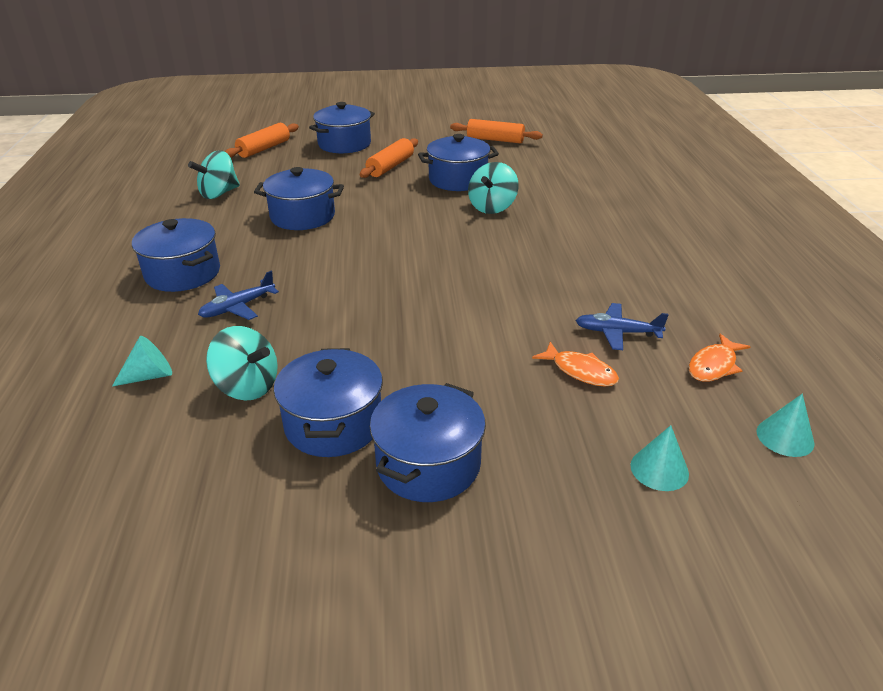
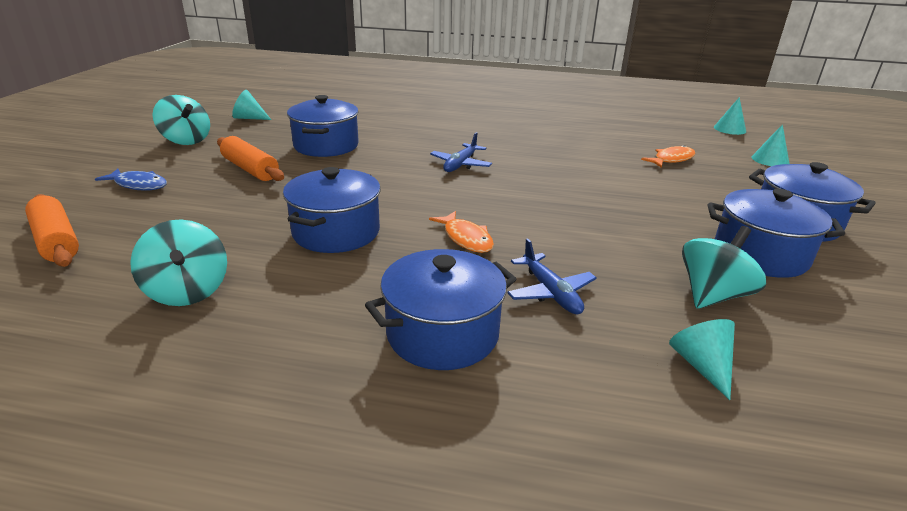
camera: 75 degrees left, 5 degrees down
(344, 144) = (139, 185): blue pot -> blue fish
(492, 207) = (402, 143): turquoise spinning top -> turquoise spinning top (186, 140)
(495, 140) = (249, 118): orange rolling pin -> turquoise cone
(617, 332) = (623, 141): blue plane -> blue plane (460, 164)
(714, 366) = (662, 128): orange fish -> orange fish (466, 238)

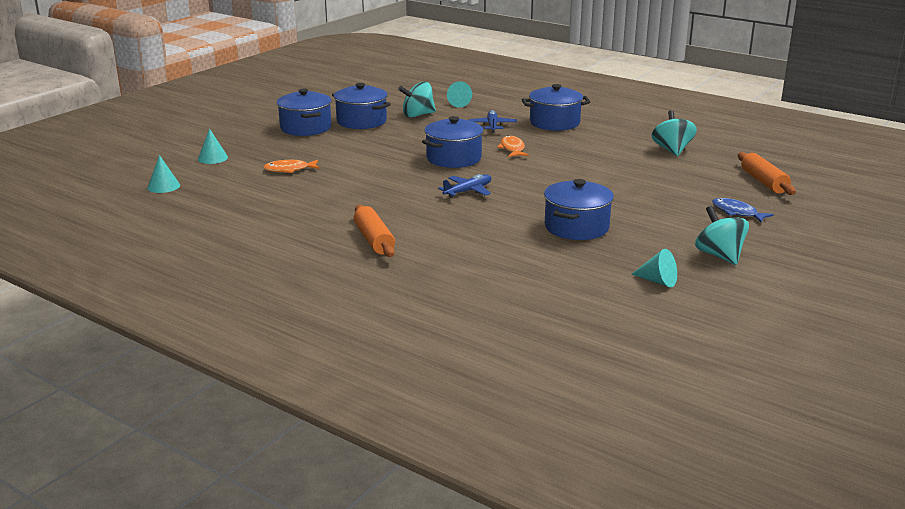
camera: 155 degrees left, 5 degrees down
(250, 169) = (648, 213): orange rolling pin -> orange rolling pin (374, 240)
(336, 232) = (589, 162): blue pot -> blue pot (453, 158)

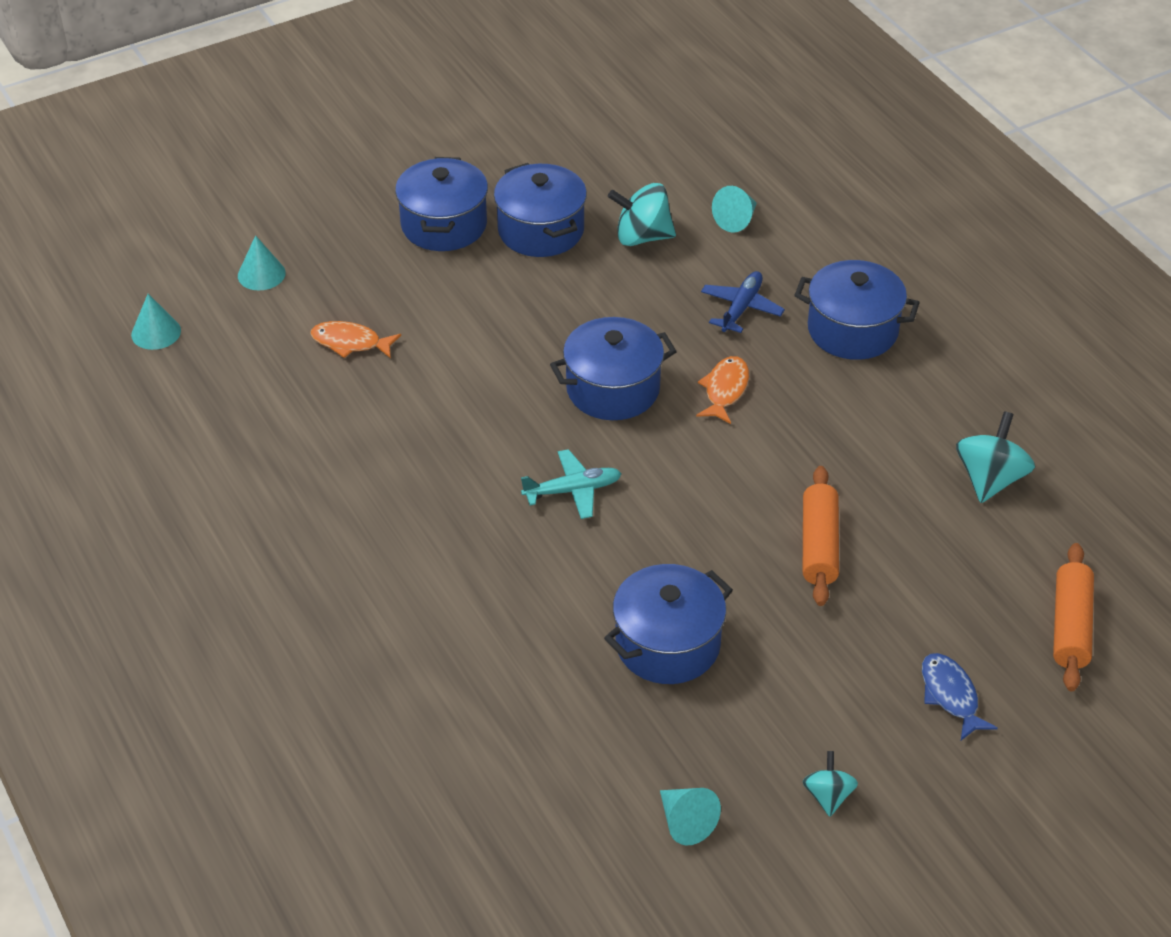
camera: 25 degrees right, 20 degrees up
(374, 240) = (358, 572): orange rolling pin -> orange rolling pin (819, 545)
(468, 191) = (573, 490): blue plane -> turquoise plane
(719, 255) = (828, 796): turquoise spinning top -> turquoise spinning top, size x0.60

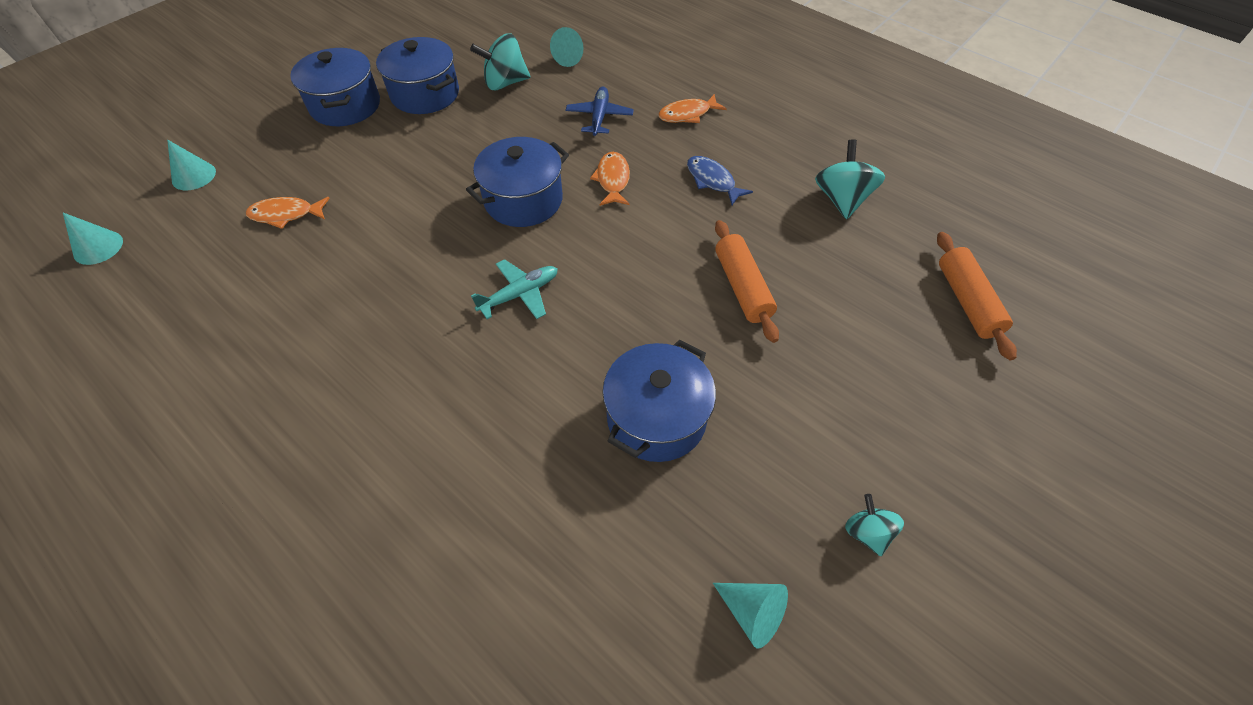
camera: 20 degrees left, 10 degrees up
(852, 330) = (687, 114): blue pot -> orange fish
(950, 695) = (913, 392): blue fish -> blue fish (712, 181)

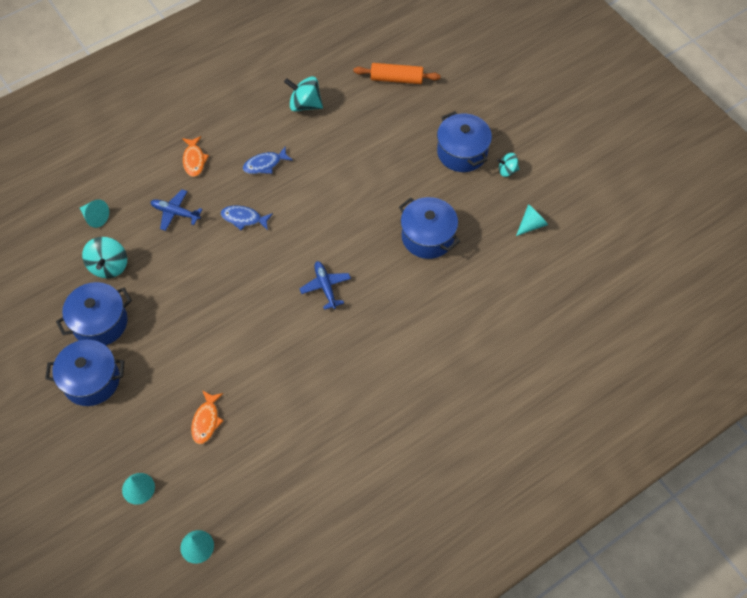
camera: 75 degrees left, 5 degrees up
(520, 294) = (325, 287): turquoise plane -> blue plane
(523, 200) = (244, 273): blue pot -> blue pot (462, 152)
(612, 180) = (243, 218): orange fish -> blue fish
(742, 287) = (355, 175): orange rolling pin -> none

